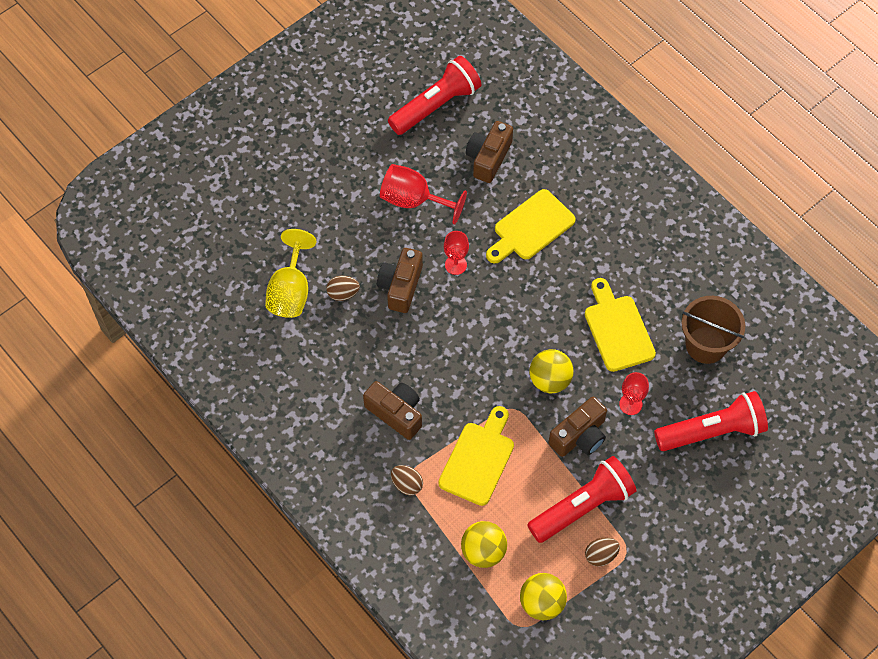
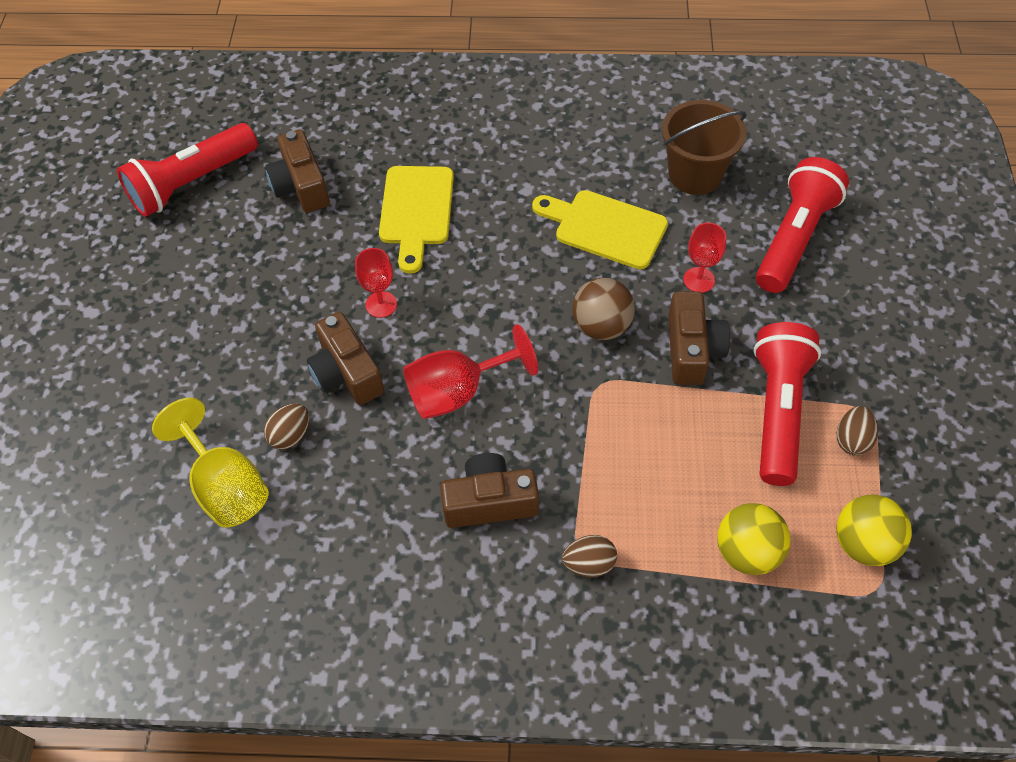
camera: 45 degrees left, 5 degrees down
(413, 200) = (266, 283): red goblet -> red goblet (457, 392)
(436, 105) = (192, 183): red flashlight -> red flashlight turned 135 degrees counterclockwise
(478, 459) = (628, 465): yellow cutting board -> none
(550, 380) = (601, 326): yellow ball -> brown ball

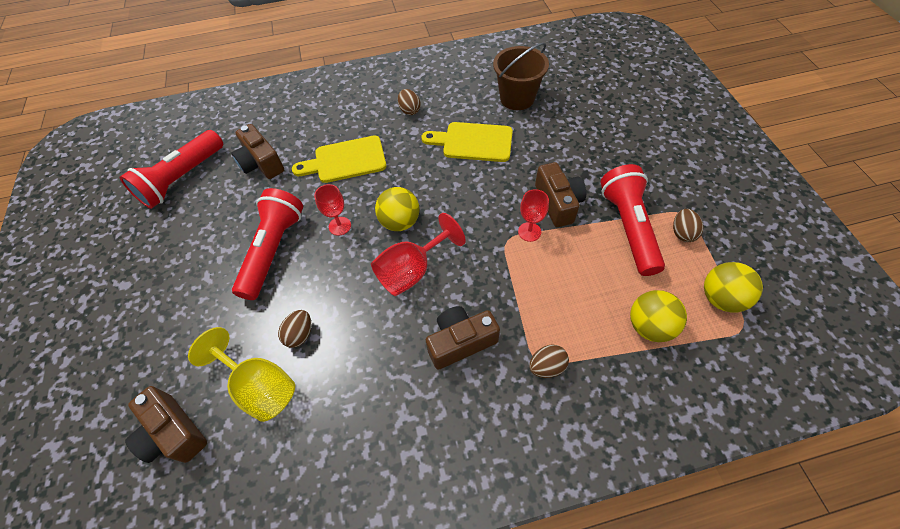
camera: 15 degrees left, 0 degrees up
(346, 373) = (329, 278): brown camera -> brown camera (173, 432)
(416, 211) = (346, 160): yellow cutting board -> yellow cutting board turned 90 degrees clockwise
(463, 320) = (400, 222): none -> yellow ball
(530, 155) = (409, 110): none -> brown egg
(601, 326) = (494, 203): brown ball -> none
(699, 280) = (544, 159): red goblet -> red goblet (529, 232)
(794, 238) = (592, 121): red flashlight -> red flashlight (273, 250)

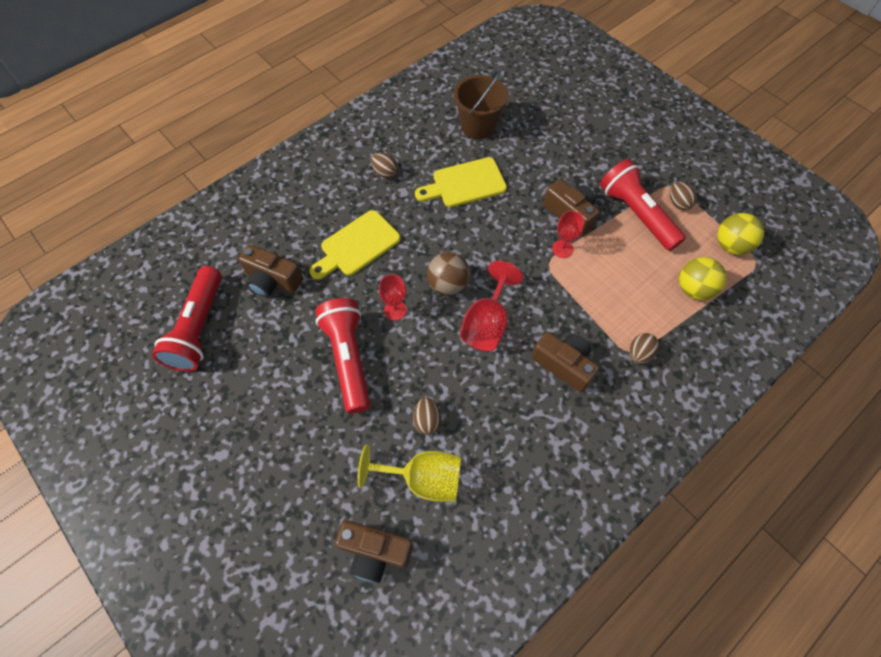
camera: 30 degrees left, 5 degrees up
(400, 222) = (448, 284): yellow ball -> brown ball
(460, 342) = (564, 364): brown camera -> brown camera turned 90 degrees clockwise

